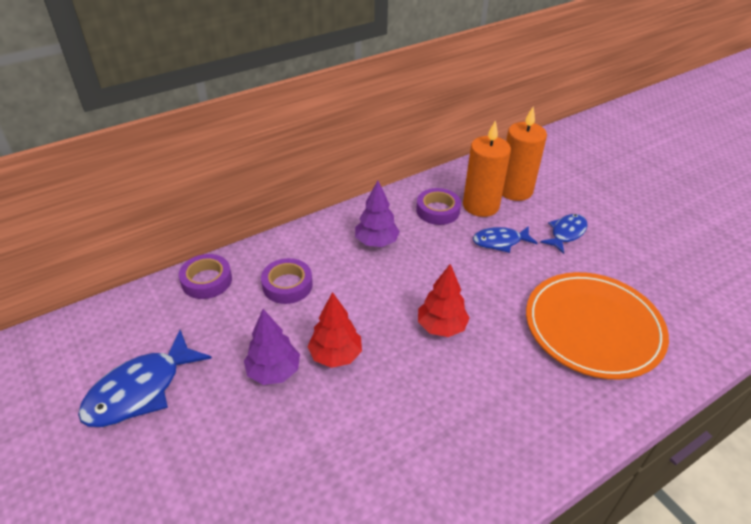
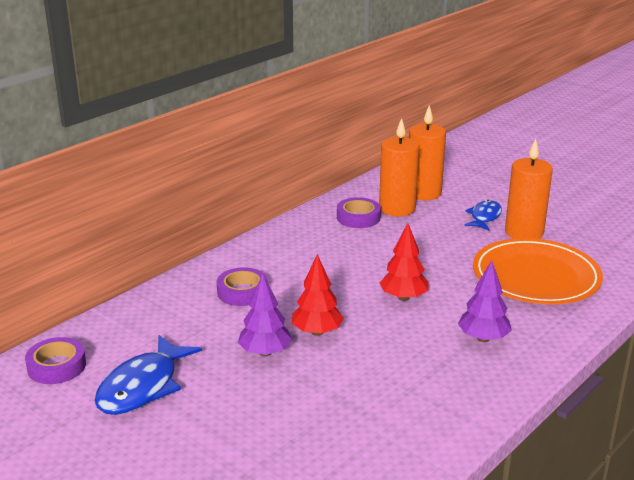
camera: 15 degrees left, 15 degrees down
(207, 280) = (159, 301): purple tape -> purple tape (56, 366)
(376, 242) = (311, 249): purple tree -> purple tree (483, 338)
(500, 242) = (427, 231): blue fish -> none
(601, 262) = (524, 232): none -> orange candle

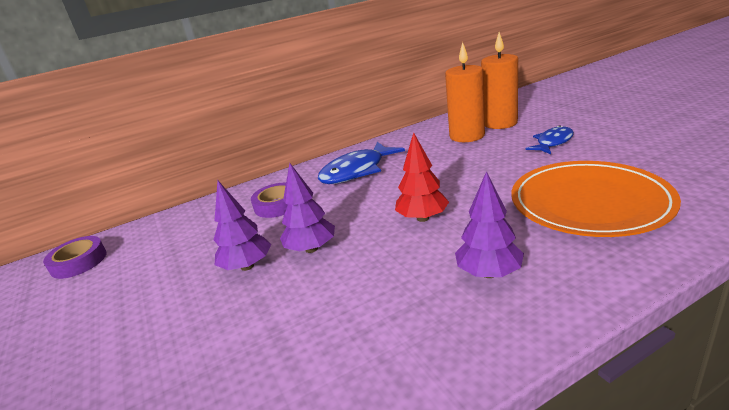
camera: 25 degrees right, 0 degrees up
(143, 386) = (116, 290): blue fish -> blue fish (357, 171)
(317, 332) = (311, 249): red tree -> purple tree
(358, 217) = (426, 144): purple tape -> none
(524, 232) = (592, 157): orange candle -> none

